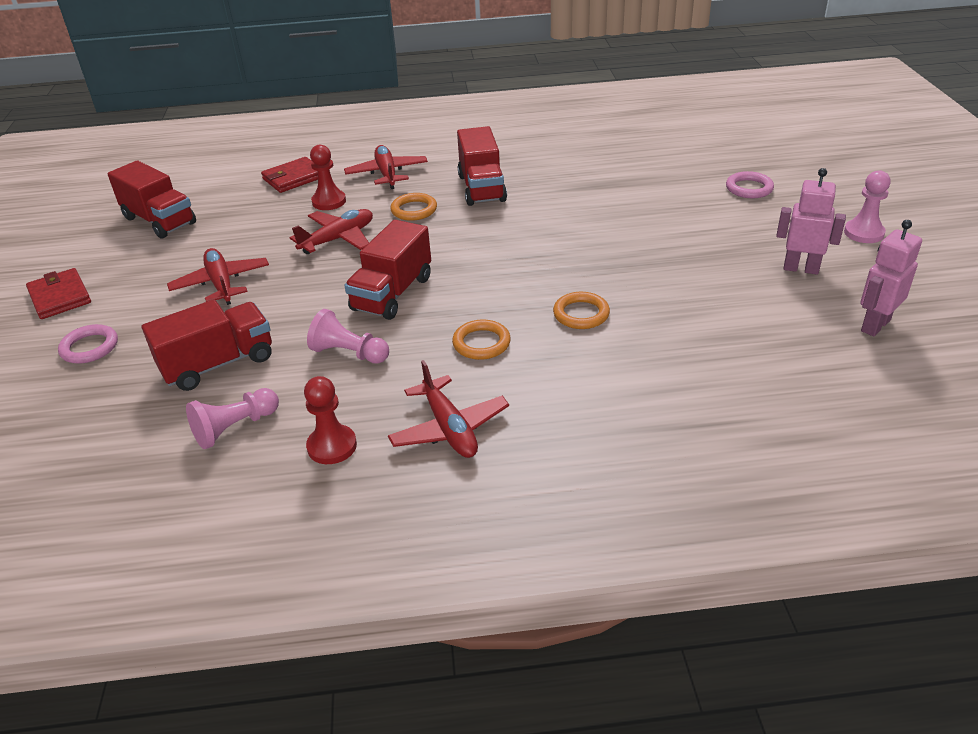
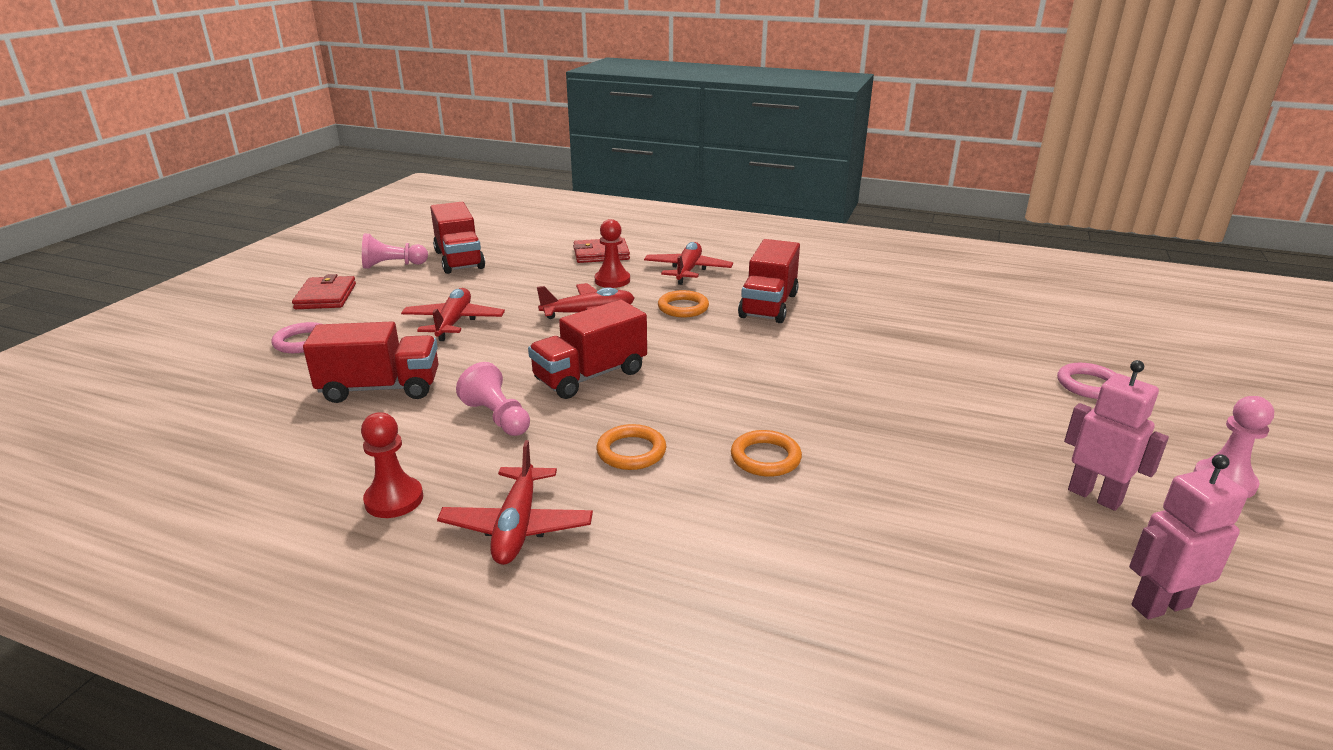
camera: 25 degrees right, 10 degrees down
(235, 428) = (334, 449): pink pawn -> pink pawn (392, 265)

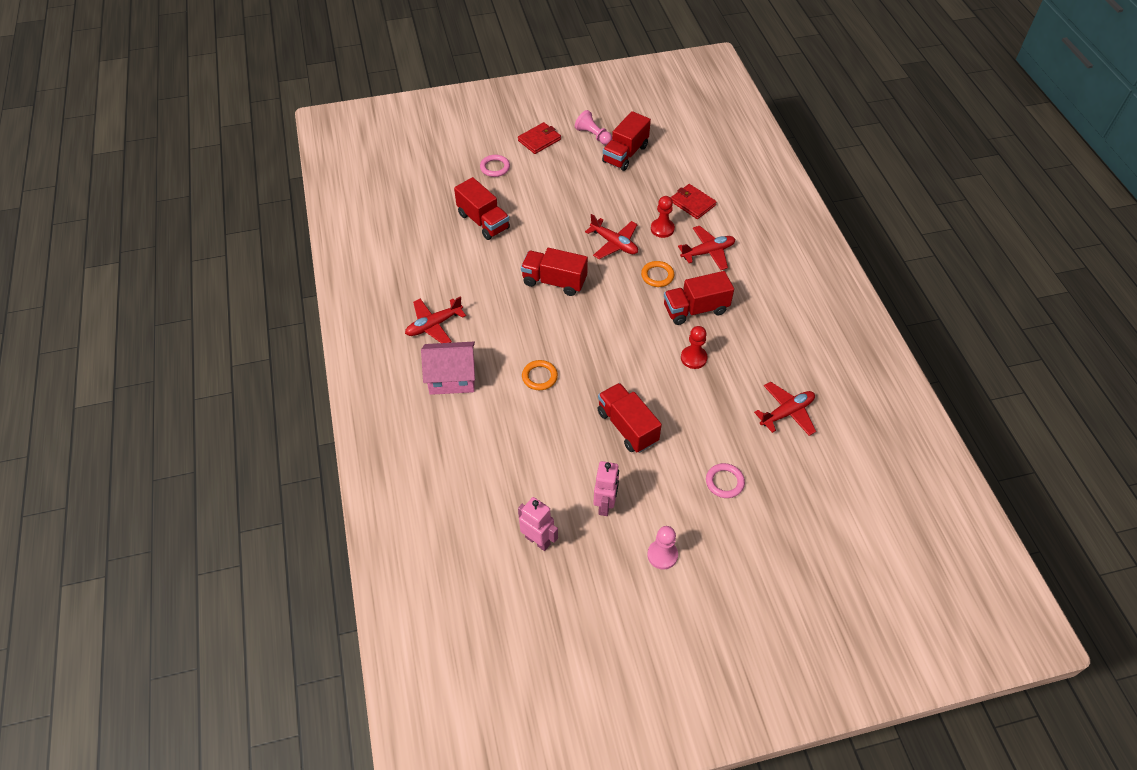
camera: 55 degrees right, 25 degrees up
(394, 499) = (420, 281): red pawn -> red pawn (693, 358)
(453, 322) = (558, 202): red plane -> red plane (786, 413)
(497, 417) = (495, 273): pink pawn -> none
(631, 451) = (507, 330): orange ring -> none
(670, 556) = (452, 378): none -> pink house
(937, 419) = (627, 427): none -> red truck

